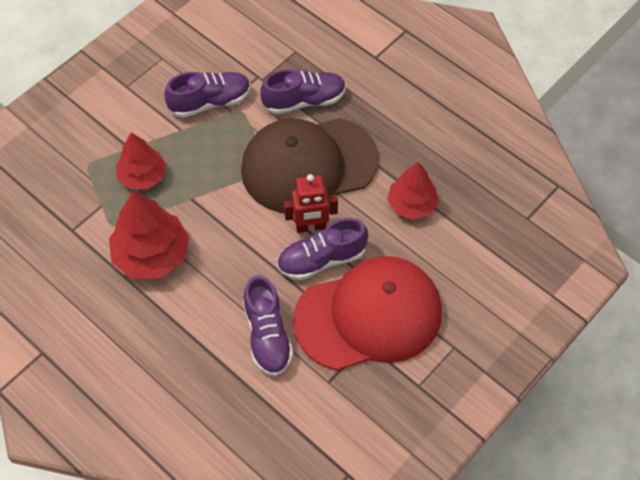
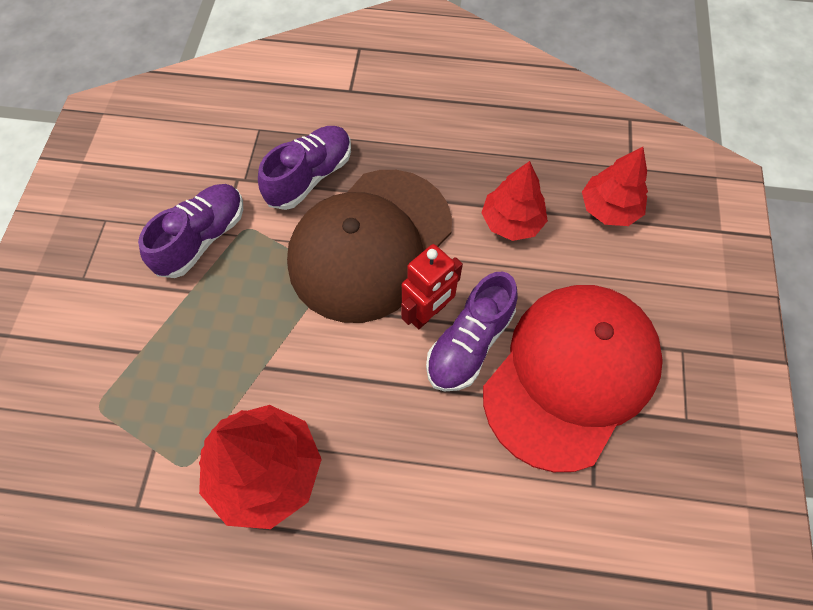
camera: 35 degrees left, 5 degrees up
(143, 176) = (182, 377): red tree -> red tree (609, 208)
(267, 335) = (482, 478): purple shoe -> none

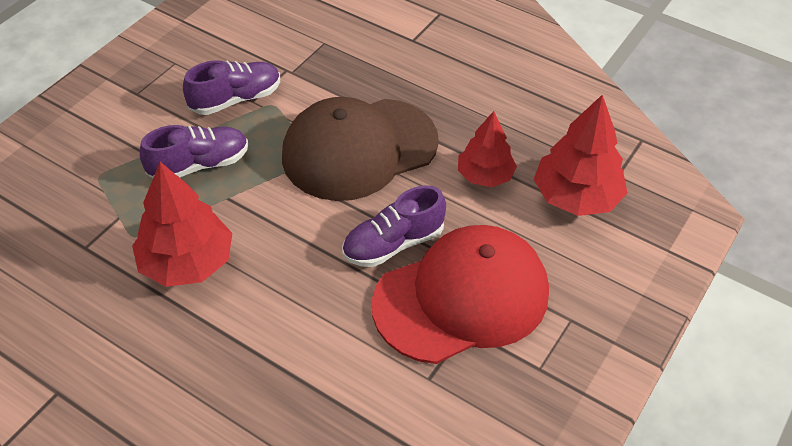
camera: 25 degrees right, 15 degrees down
(310, 177) = (342, 88): purple shoe -> purple shoe (199, 165)
(428, 313) = (374, 211): red robot -> none
(609, 208) = (576, 197): red tree -> red tree, size x1.52

